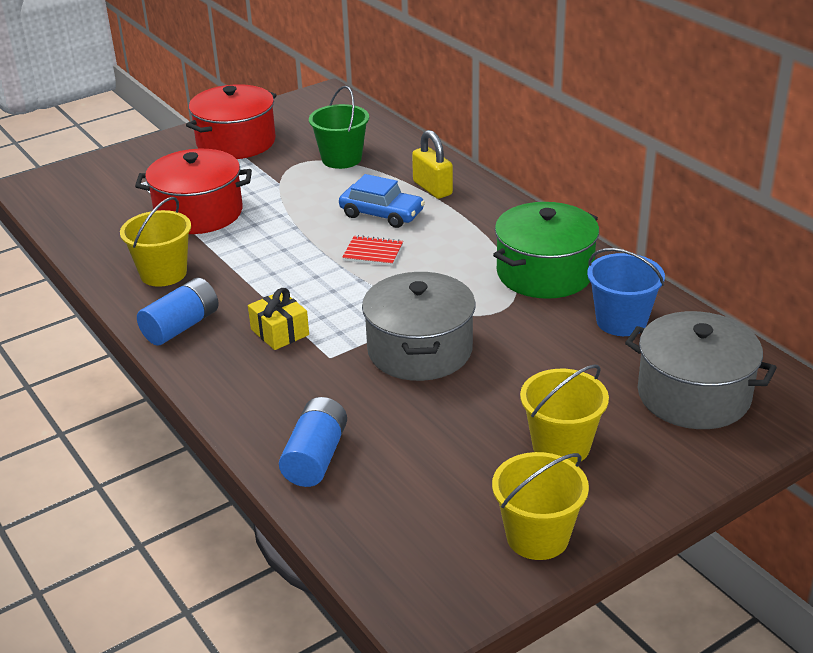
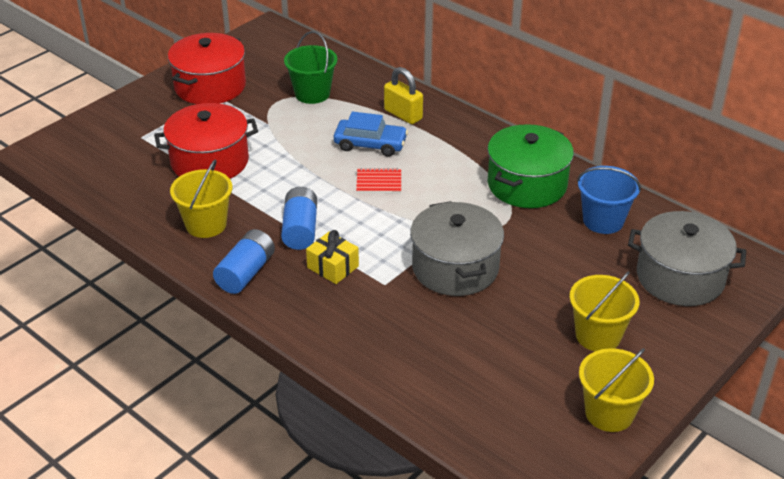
camera: 15 degrees left, 5 degrees up
(315, 457) = (412, 374): blue battery -> blue battery (300, 229)

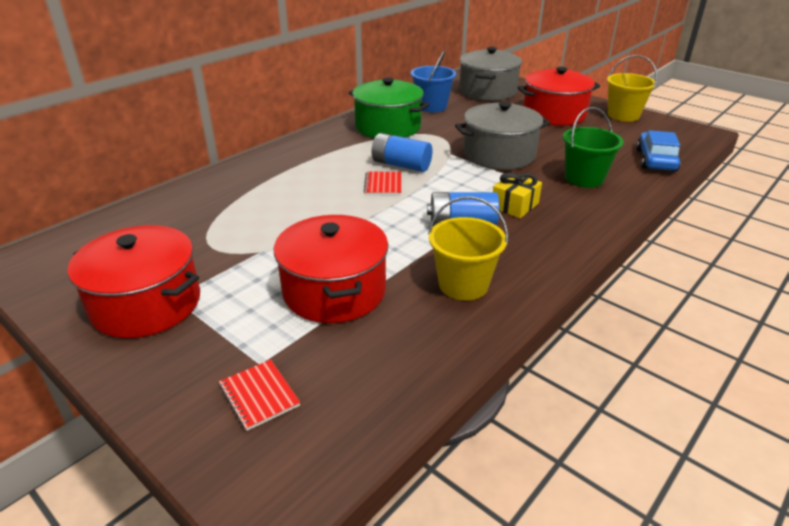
camera: 90 degrees left, 5 degrees down
(113, 139) = (259, 396): none -> red notebook
(246, 273) = (539, 252): blue battery -> blue battery (401, 165)
(312, 94) = (206, 223): green bucket -> green bucket (584, 178)
(370, 144) = (318, 189): blue car -> blue car (655, 160)
(403, 114) = (269, 173): yellow padlock -> none
(598, 335) = (554, 114): yellow bucket -> red pot

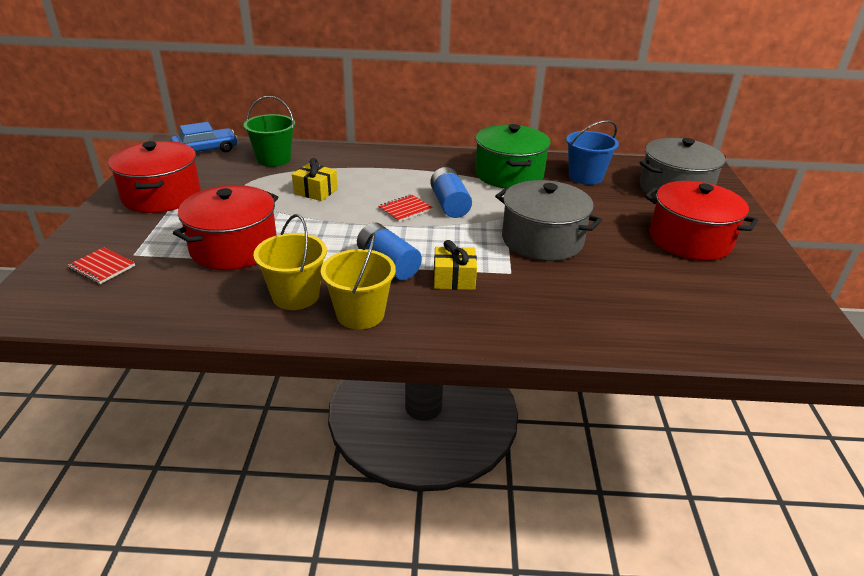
camera: 50 degrees right, 0 degrees up
(259, 396) = (102, 267): red notebook -> red notebook turned 75 degrees counterclockwise
(287, 212) = (315, 191): none -> yellow gift
(584, 178) = (566, 300): green bucket -> green bucket (274, 159)
(623, 115) = (773, 281): yellow bucket -> yellow bucket (360, 314)
(655, 160) = (686, 334): blue car -> blue car (206, 150)

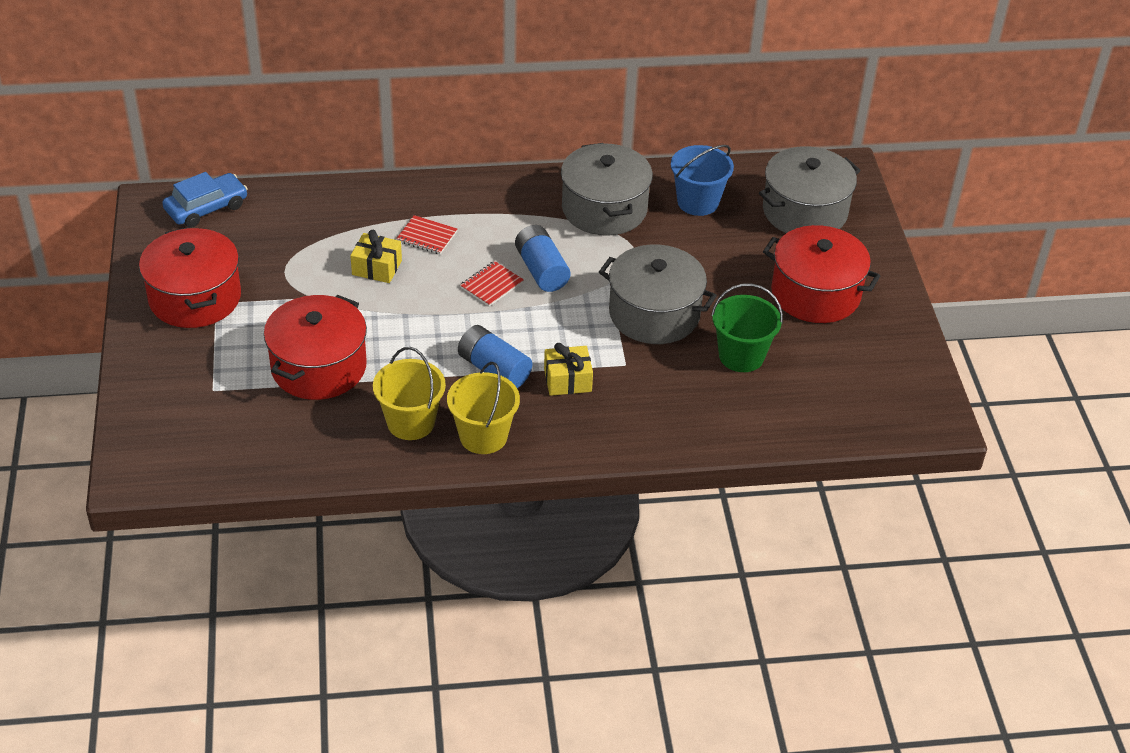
camera: 10 degrees left, 10 degrees up
(102, 267) = (189, 411): red notebook -> red notebook (427, 236)
(274, 159) = (302, 216): green bucket -> green bucket (741, 356)
(509, 174) = (604, 209): green pot -> grey pot

